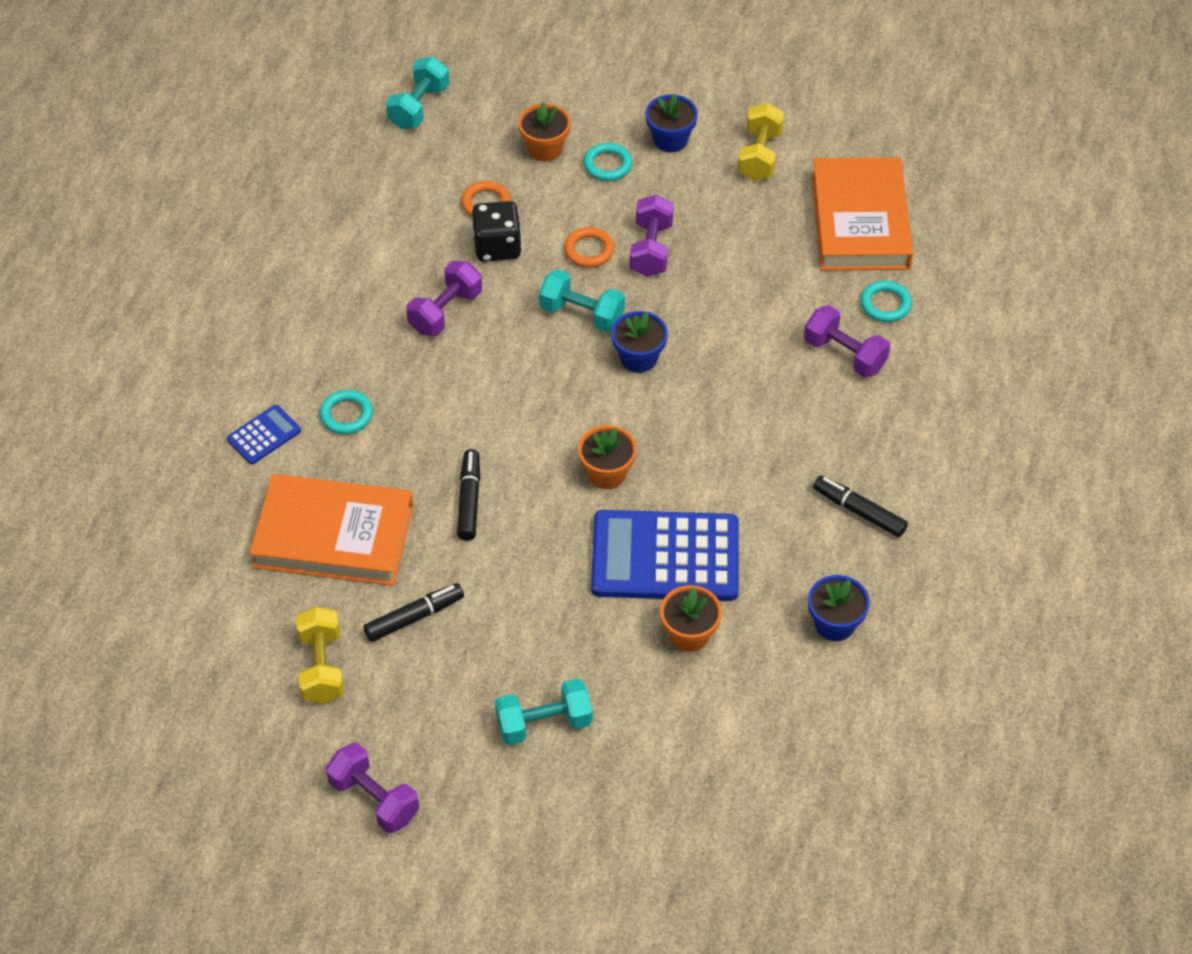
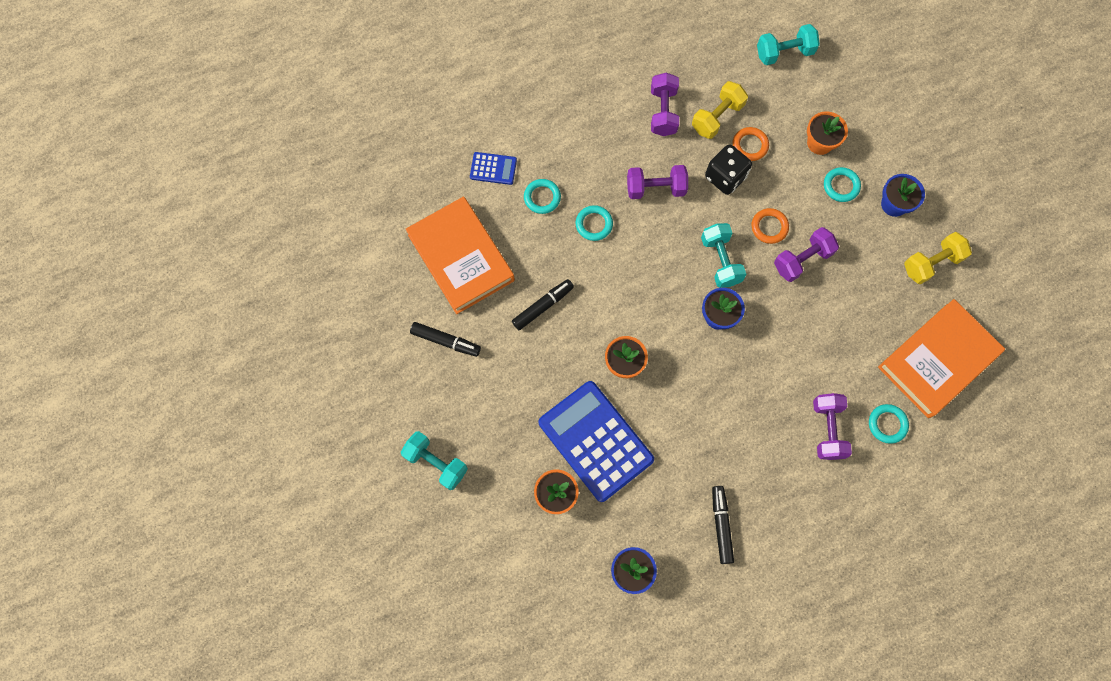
camera: 50 degrees right, 20 degrees up
(322, 667) = (378, 321): yellow dumbbell -> yellow dumbbell (717, 117)
(374, 799) = (322, 414): purple dumbbell -> purple dumbbell (663, 112)
(426, 391) = (594, 224): none -> turquoise ring

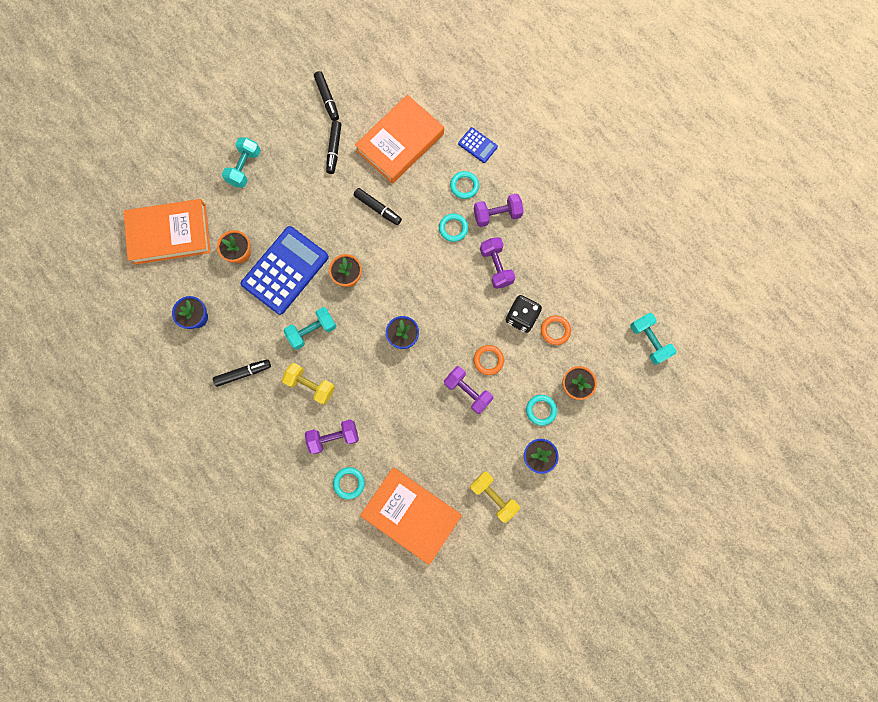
camera: 75 degrees right, 5 degrees up
(371, 333) = (327, 99): none -> black marker
(493, 168) = (477, 145): blue calculator -> blue calculator turned 45 degrees counterclockwise
(502, 585) = (170, 234): none -> orange book
(663, 112) = (564, 257): purple dumbbell -> purple dumbbell (497, 215)
(717, 117) = (572, 300): yellow dumbbell -> yellow dumbbell (311, 385)
(720, 260) = (449, 329): turquoise dumbbell -> turquoise dumbbell (312, 331)

